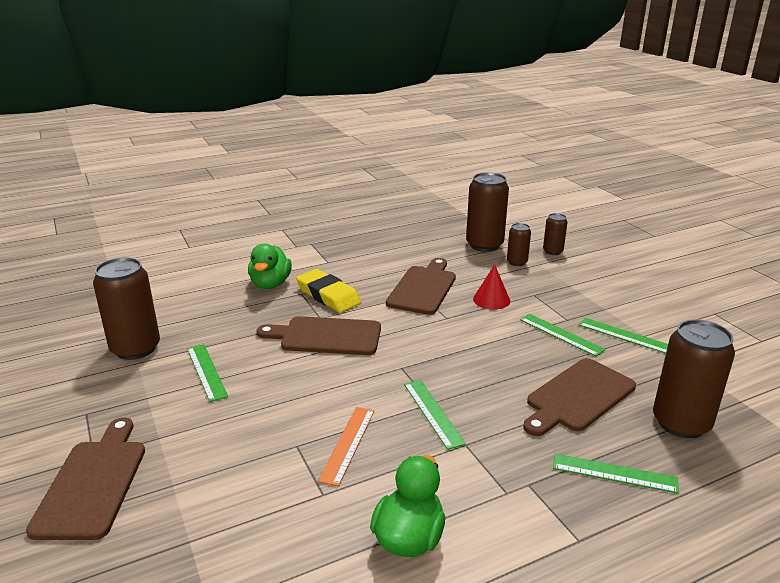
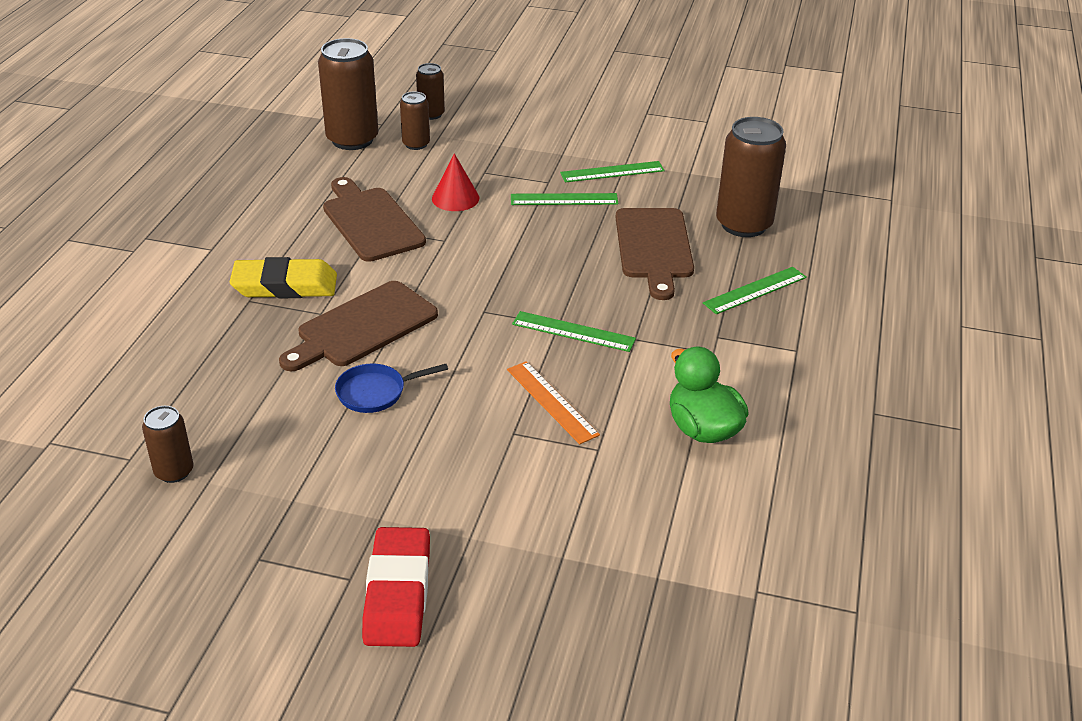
camera: 50 degrees left, 10 degrees up
(93, 483) = (398, 593): brown cutting board -> red eraser
(135, 348) = (174, 471): brown can -> brown can, size x0.53
(207, 371) = (306, 437): green ruler -> none
(270, 284) = (192, 311): green duck -> none
(273, 372) = (375, 392): none -> blue pan

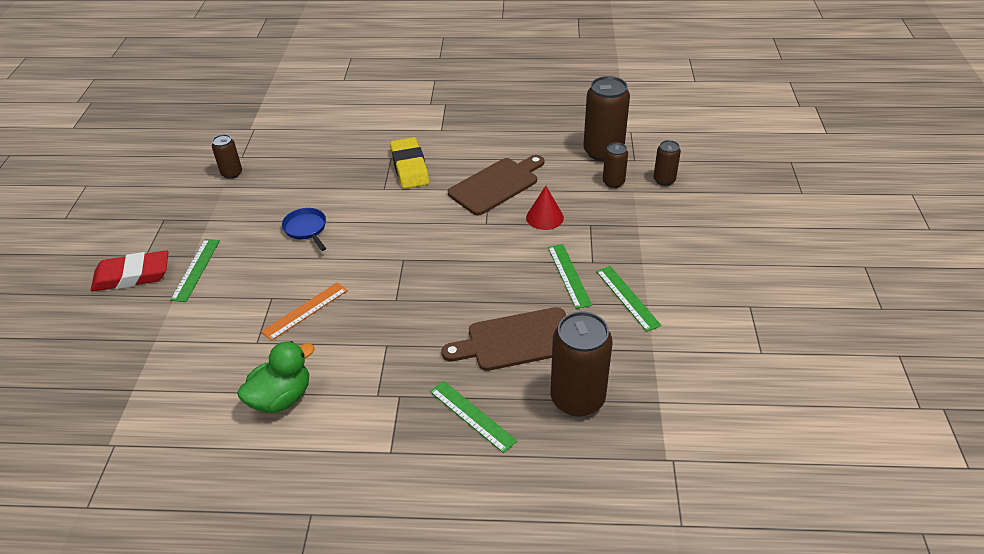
camera: 80 degrees right, 5 degrees up
(362, 327) = (372, 208): brown cutting board -> none
(573, 331) = (388, 309): green ruler -> green ruler (196, 269)

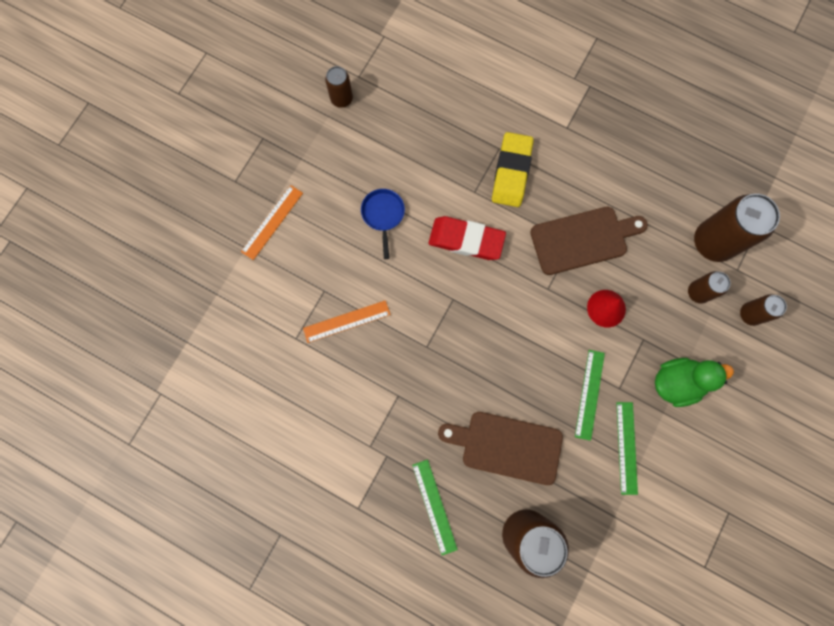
camera: 25 degrees right, 35 degrees up
(132, 276) = (217, 203): red eraser -> red eraser (466, 240)
(196, 269) = (272, 222): green ruler -> orange ruler
(281, 398) = (296, 410): green duck -> green duck (676, 382)

